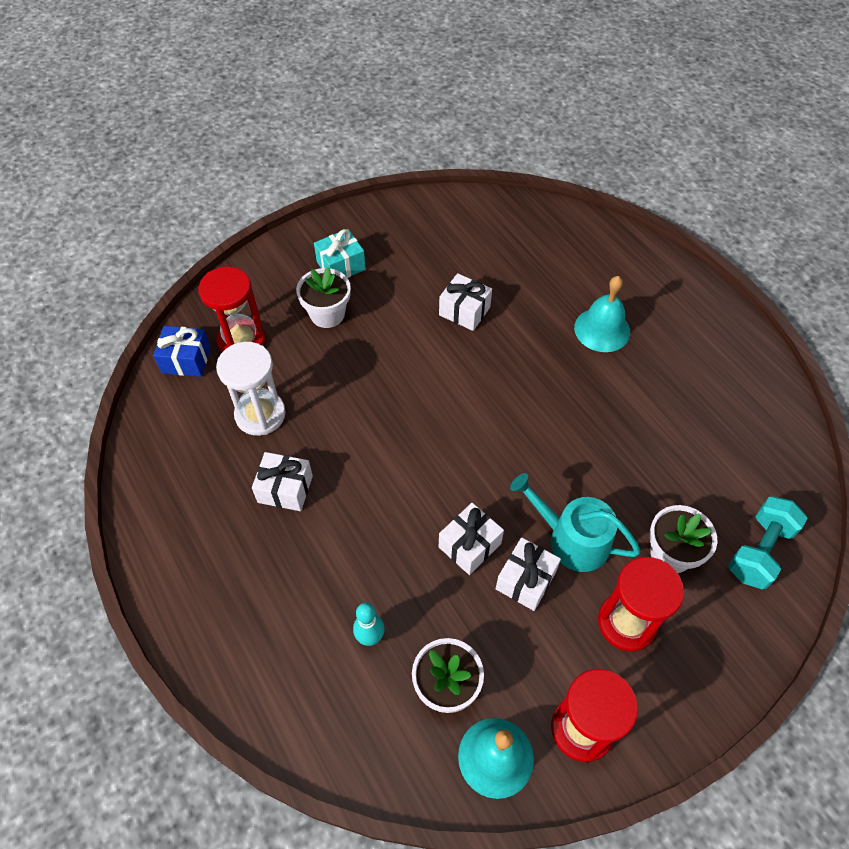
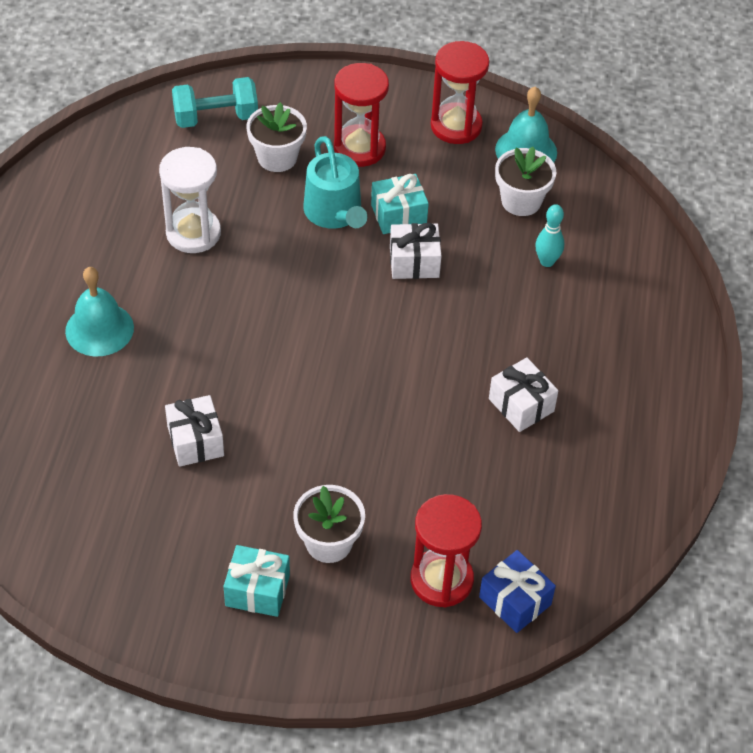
camera: 140 degrees left, 5 degrees down
(260, 414) = (487, 486): white hourglass -> white hourglass (193, 233)
(525, 580) = (398, 215): white gift -> turquoise gift

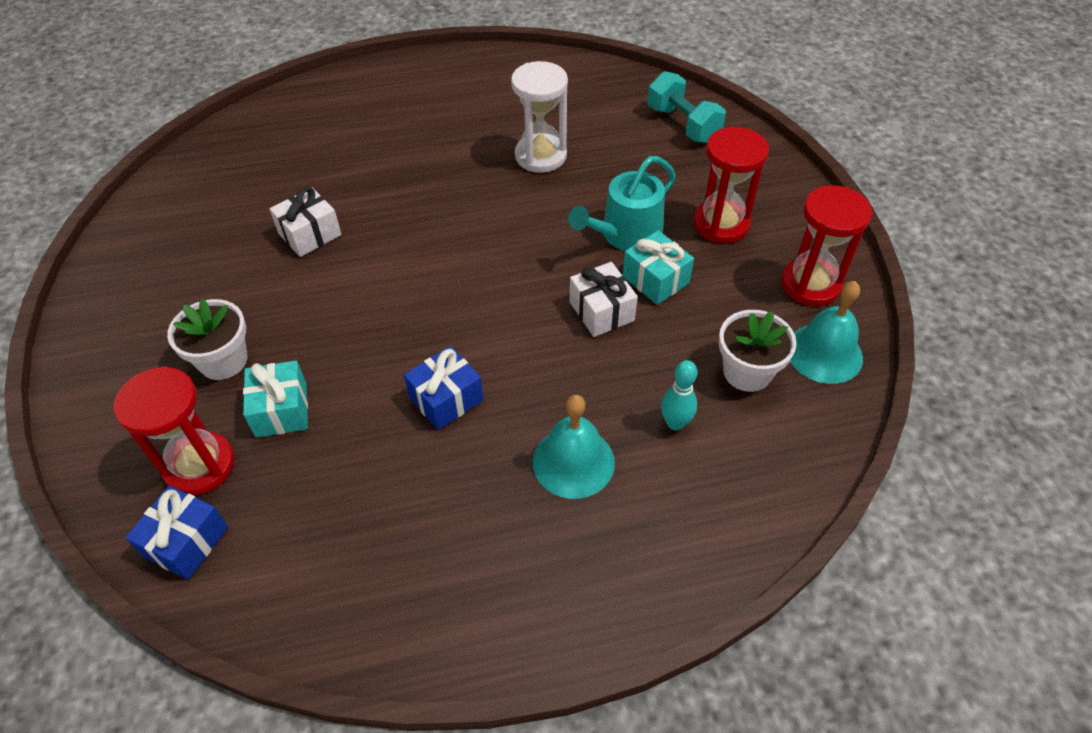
camera: 70 degrees right, 0 degrees up
(99, 329) = (405, 141): turquoise bell -> turquoise bell (573, 462)
(257, 590) = (156, 328): turquoise gift -> turquoise gift (281, 410)
(277, 157) = (665, 175): white flower pot -> none
(454, 393) = (446, 399): none -> blue gift
(521, 405) = (456, 463): white gift -> none

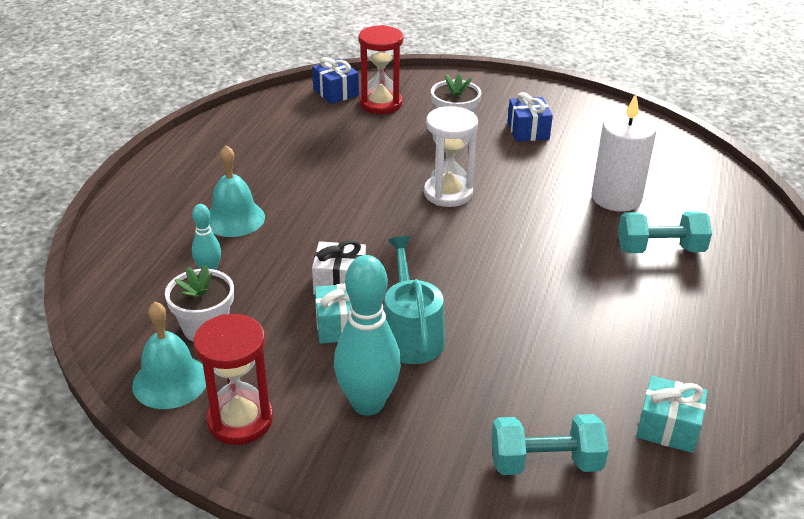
camera: 120 degrees right, 15 degrees down
(281, 410) = (393, 134): turquoise gift -> turquoise gift (668, 427)
(310, 234) = (552, 180): white gift -> none
(317, 182) = (616, 198): none -> white candle
(387, 137) = (660, 249): none -> turquoise dumbbell
(446, 399) = (336, 189): blue gift -> blue gift (528, 131)
(540, 156) = (565, 329): white hourglass -> white hourglass (448, 193)
(721, 224) = (367, 403): red hourglass -> turquoise bowling pin

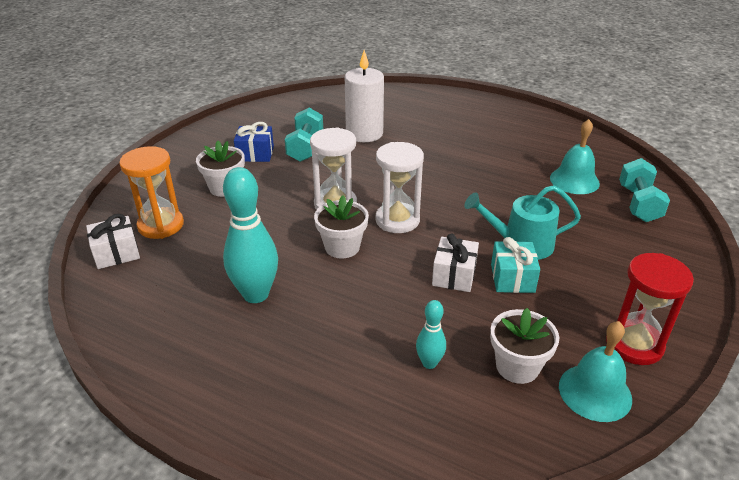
camera: 80 degrees left, 0 degrees up
(234, 218) = (340, 342): turquoise bell -> turquoise bell (574, 180)
(336, 92) = (116, 253): blue gift -> white gift
(367, 403) = (601, 272): turquoise bowling pin -> turquoise bowling pin (256, 294)
(372, 205) = (342, 247): none -> white flower pot
(380, 104) = (161, 225): red hourglass -> orange hourglass
(431, 237) = (397, 220): none -> white hourglass
(660, 249) = (428, 129): turquoise dumbbell -> turquoise dumbbell (305, 147)
(668, 427) = (598, 158): turquoise gift -> none

